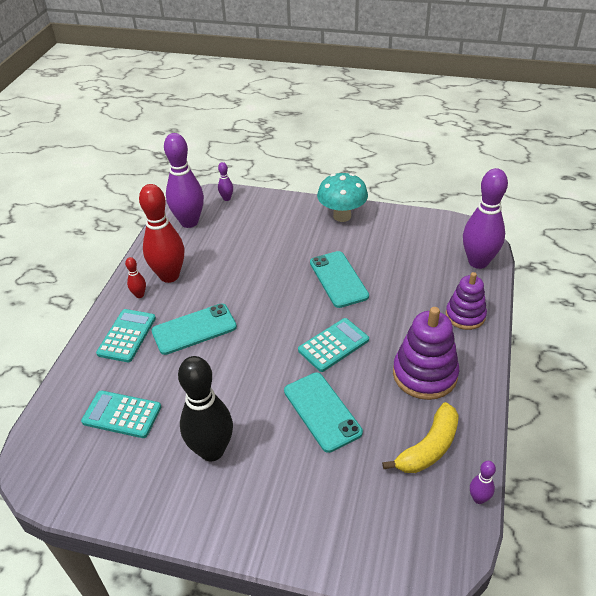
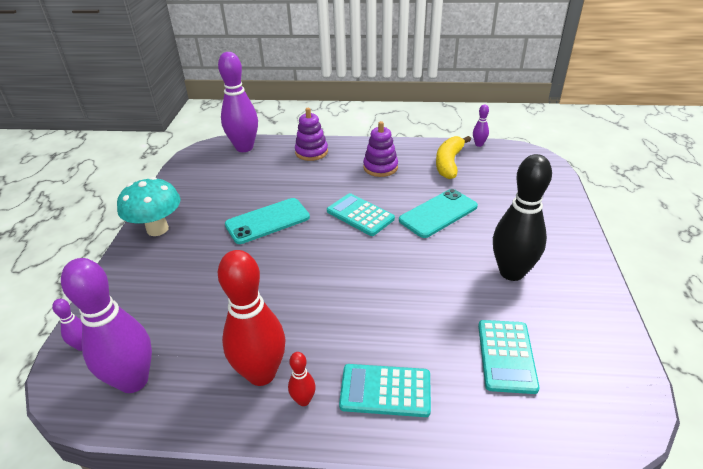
camera: 100 degrees left, 5 degrees down
(194, 329) = (359, 321): turquoise phone -> none
(424, 374) = (380, 167): purple stacking toy -> purple stacking toy, size x0.66
(428, 448) = (449, 163): yellow banana -> yellow banana turned 105 degrees counterclockwise

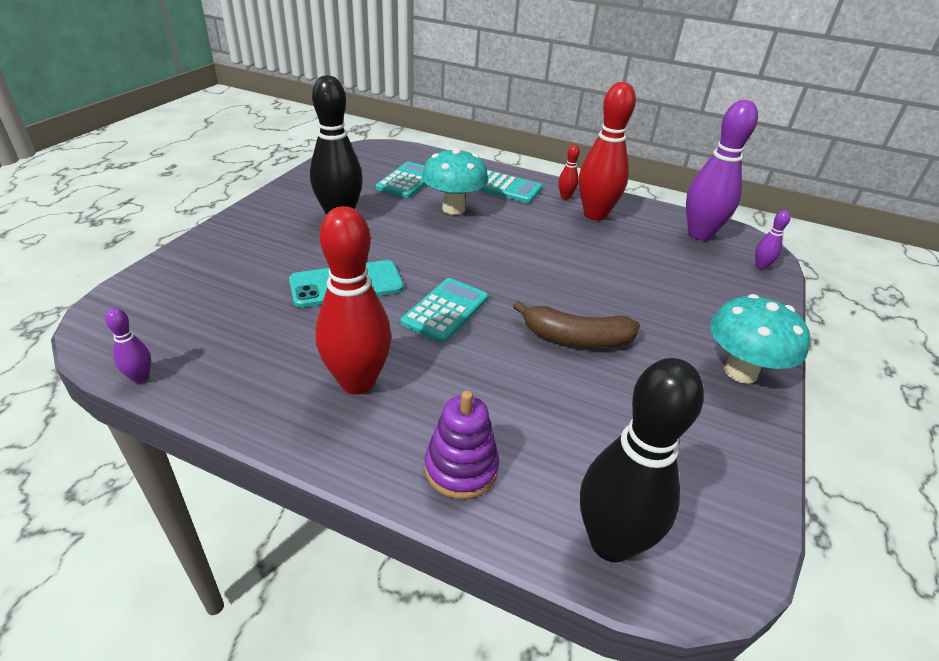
camera: 165 degrees left, 0 degrees up
(244, 148) = (611, 542): purple bowling pin -> black bowling pin
(267, 221) = (576, 338): turquoise phone -> brown banana
(360, 215) = (445, 310): turquoise calculator -> turquoise calculator turned 120 degrees counterclockwise
(380, 167) = (357, 382): purple stacking toy -> red bowling pin
(421, 323) = (453, 208): none -> turquoise mushroom
(449, 163) = (241, 354): yellow banana -> none

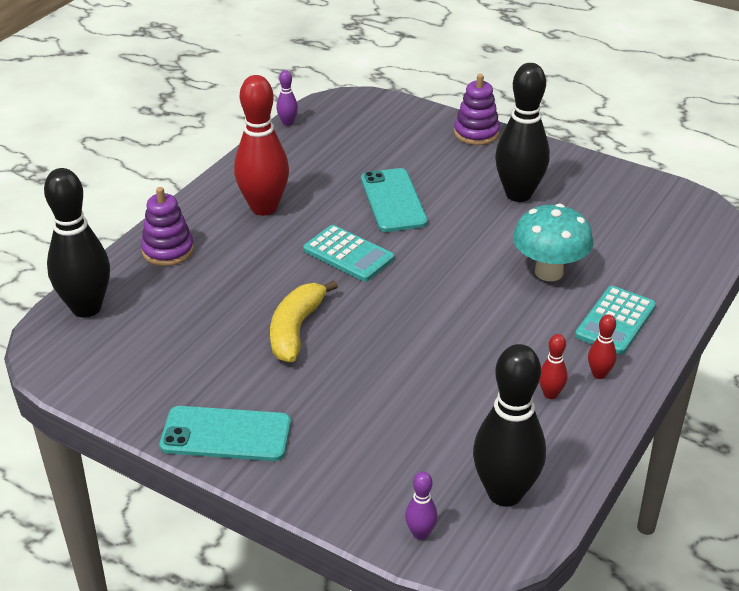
camera: 100 degrees right, 0 degrees up
(222, 235) = (476, 133): none -> purple stacking toy
(407, 181) = (616, 240): turquoise calculator -> none
(576, 338) = (296, 329): brown banana -> yellow banana
(595, 214) = (550, 394): red bowling pin -> red bowling pin, size x0.44
(699, 234) = (505, 493): purple bowling pin -> black bowling pin
(740, 372) = (226, 434): turquoise mushroom -> turquoise phone

